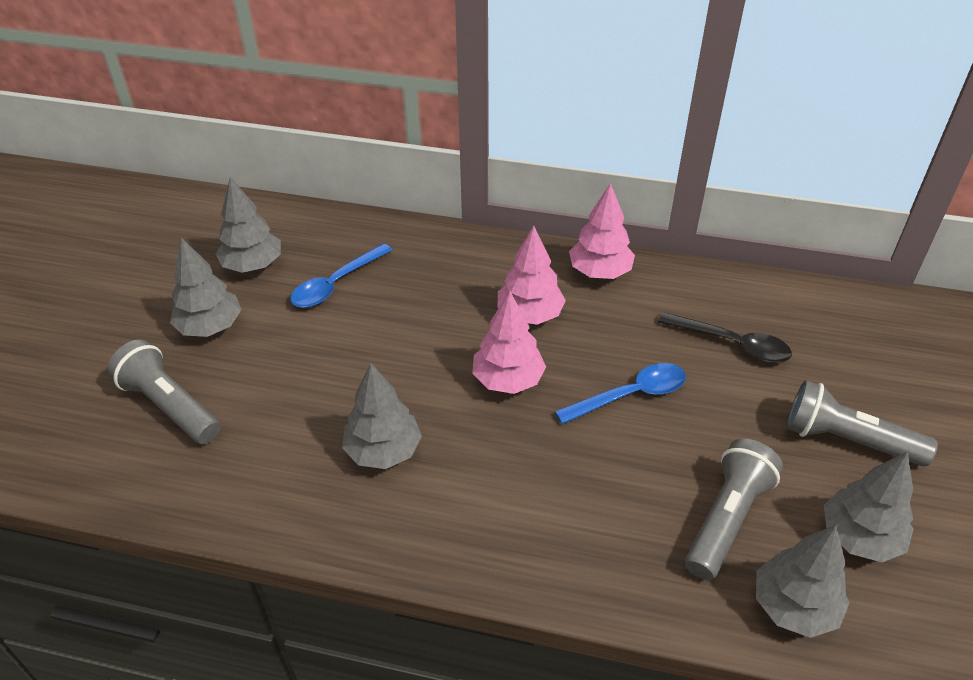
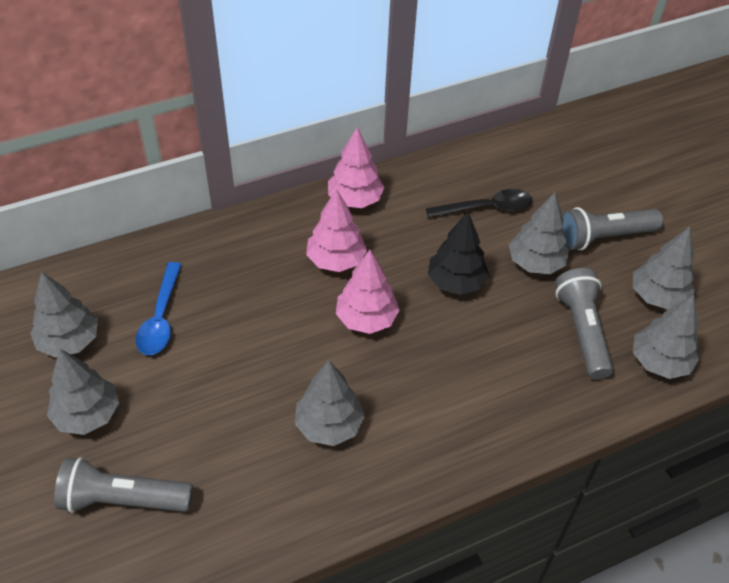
camera: 40 degrees left, 5 degrees up
(630, 395) = (456, 282): blue spoon -> black tree
(737, 423) = (535, 263): none -> grey tree

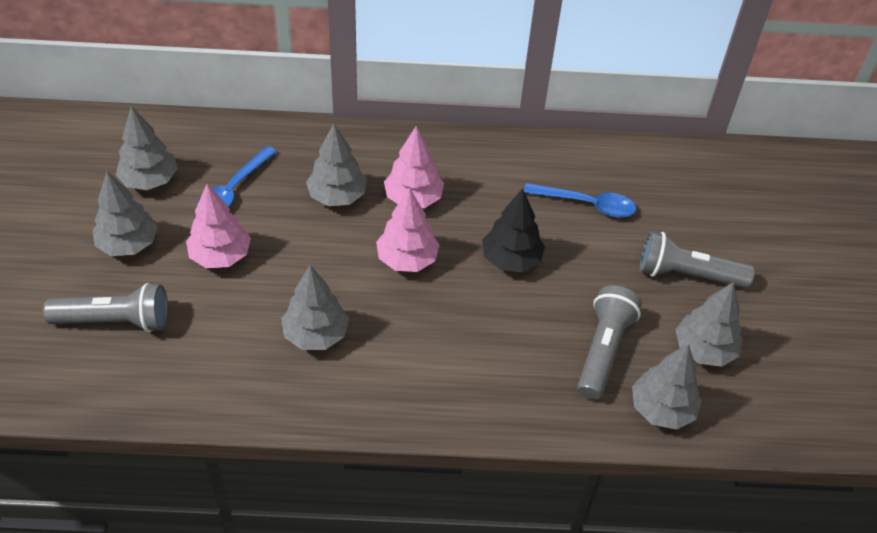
camera: 25 degrees right, 0 degrees up
(123, 499) = (115, 321): grey flashlight -> grey flashlight turned 150 degrees clockwise
(355, 199) = (466, 152): pink tree -> pink tree (220, 256)
(486, 208) = (587, 204): black spoon -> blue spoon
(535, 263) = (600, 272): grey tree -> grey tree (337, 196)

